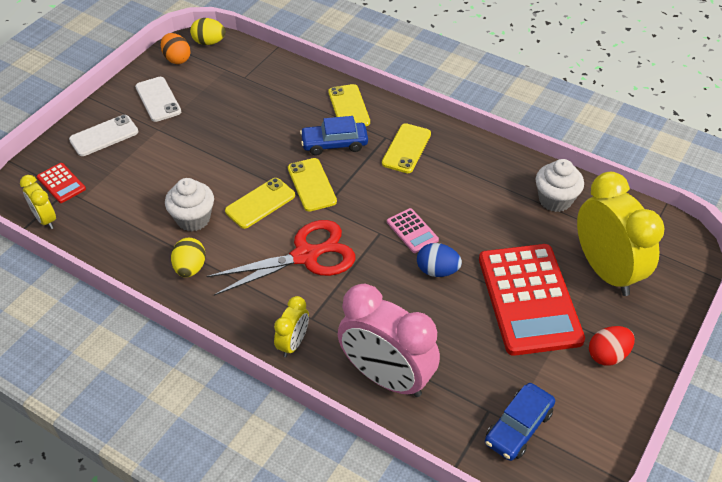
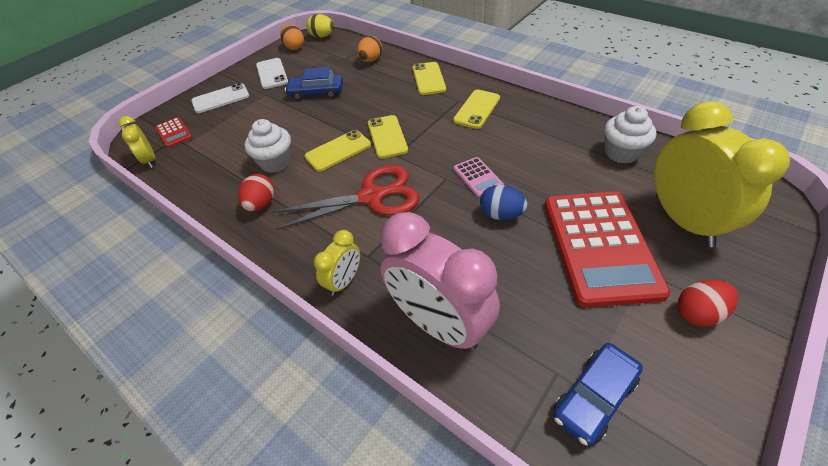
camera: 10 degrees right, 0 degrees up
(190, 268) = (261, 204): yellow egg -> red egg
(276, 80) = (371, 60): none -> orange egg
(334, 144) = (412, 105): blue car -> blue car (316, 93)

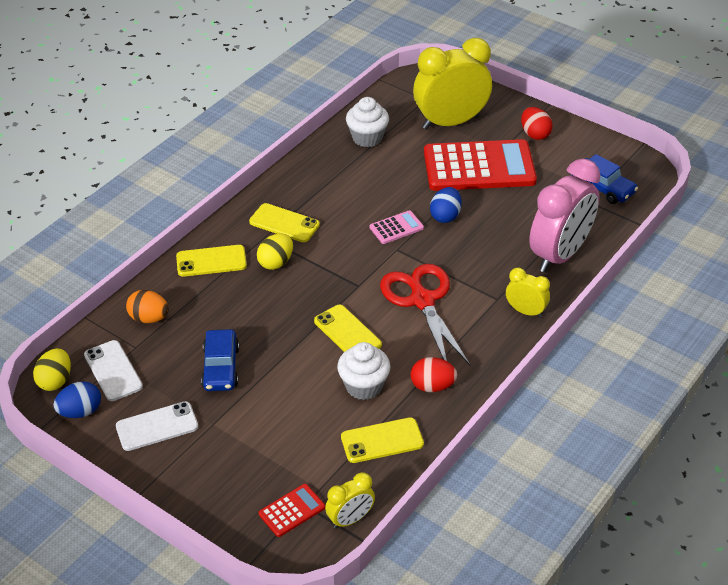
camera: 95 degrees left, 5 degrees down
(221, 99) = (214, 476): white phone -> white phone (113, 371)
(294, 47) = (80, 412): orange egg -> blue egg
(387, 137) = (326, 293): yellow phone -> yellow phone (382, 440)
(427, 108) = (276, 262): none -> yellow egg

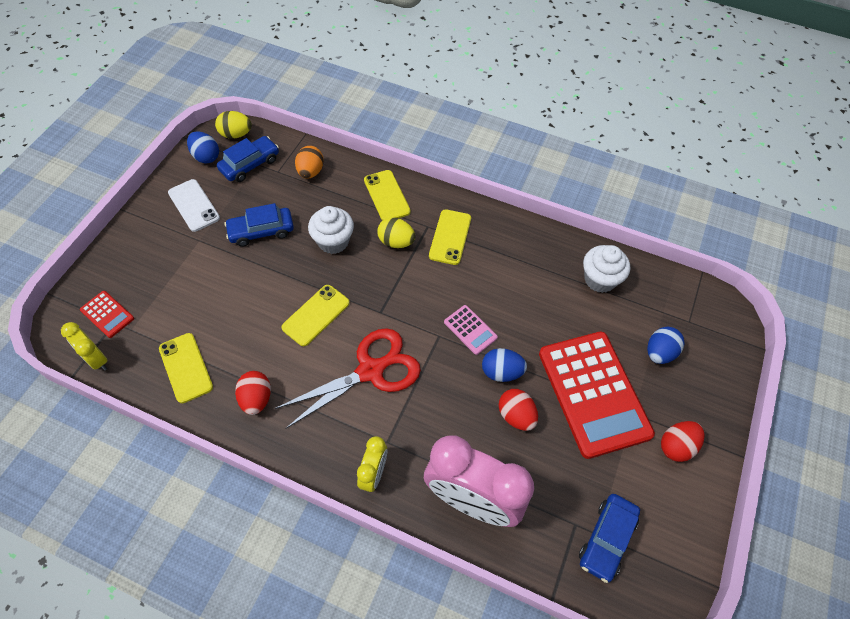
camera: 75 degrees right, 15 degrees up
(113, 371) = (250, 164): white phone -> blue car
(364, 386) = (251, 341): white cupcake -> white cupcake (333, 241)
(450, 122) = (659, 352): yellow clock -> blue egg
(489, 215) = (516, 416): none -> red egg

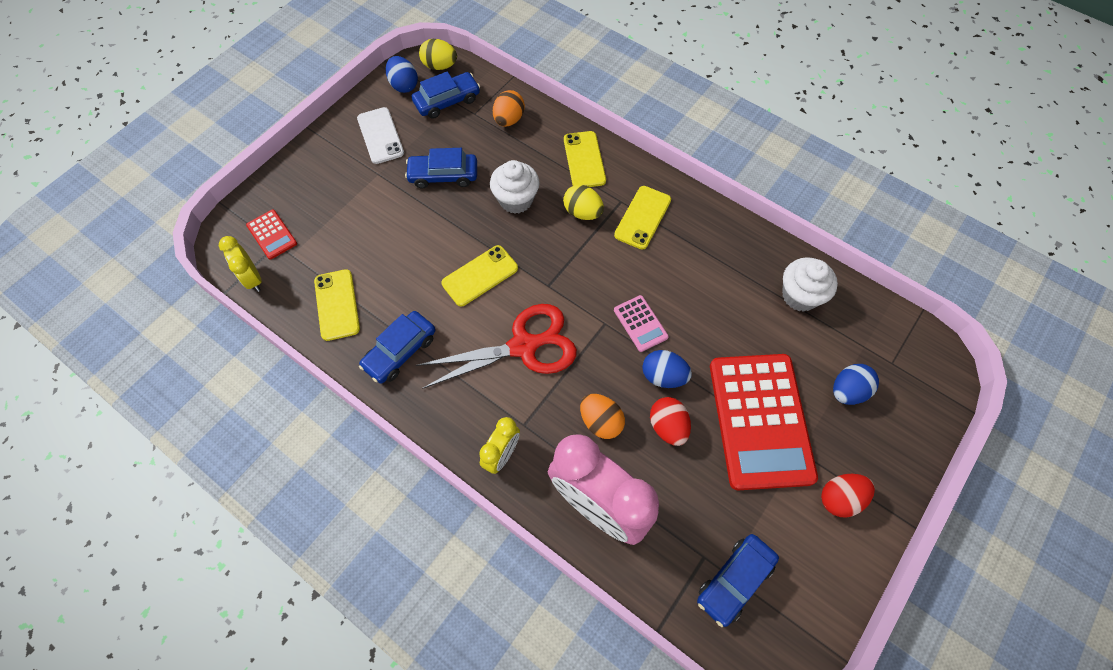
camera: 15 degrees right, 5 degrees up
(256, 399) = (400, 351): red egg -> blue car
(456, 424) = (601, 421): none -> orange egg

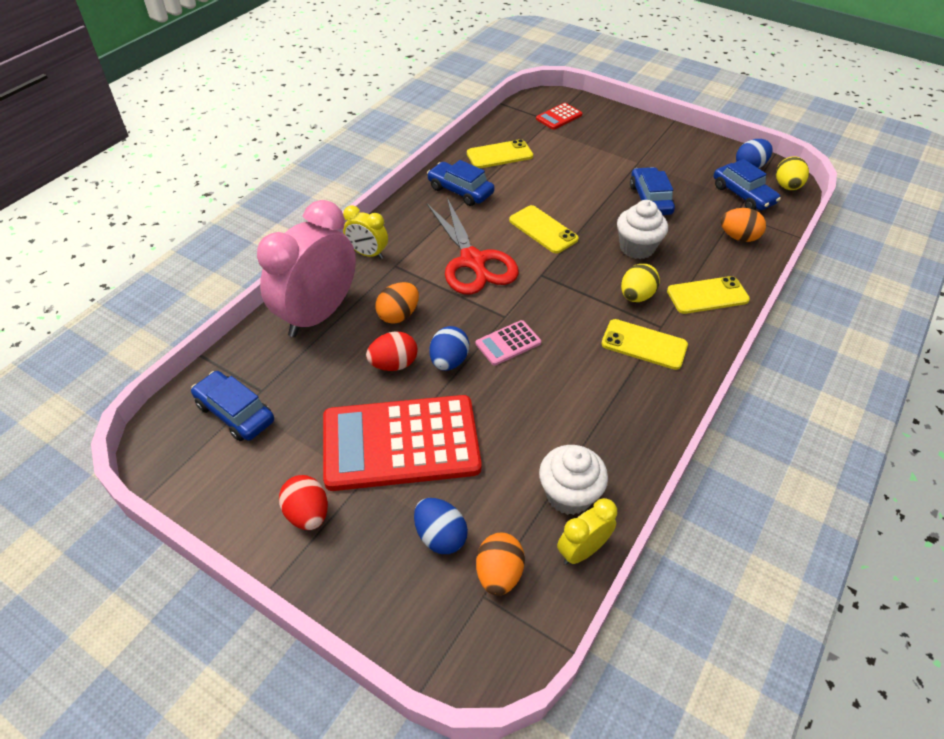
camera: 85 degrees right, 15 degrees down
(252, 279) = (516, 113): yellow clock -> yellow clock (582, 550)
(380, 136) = (681, 159): white phone -> none
(873, 351) = (499, 574): none -> orange egg

